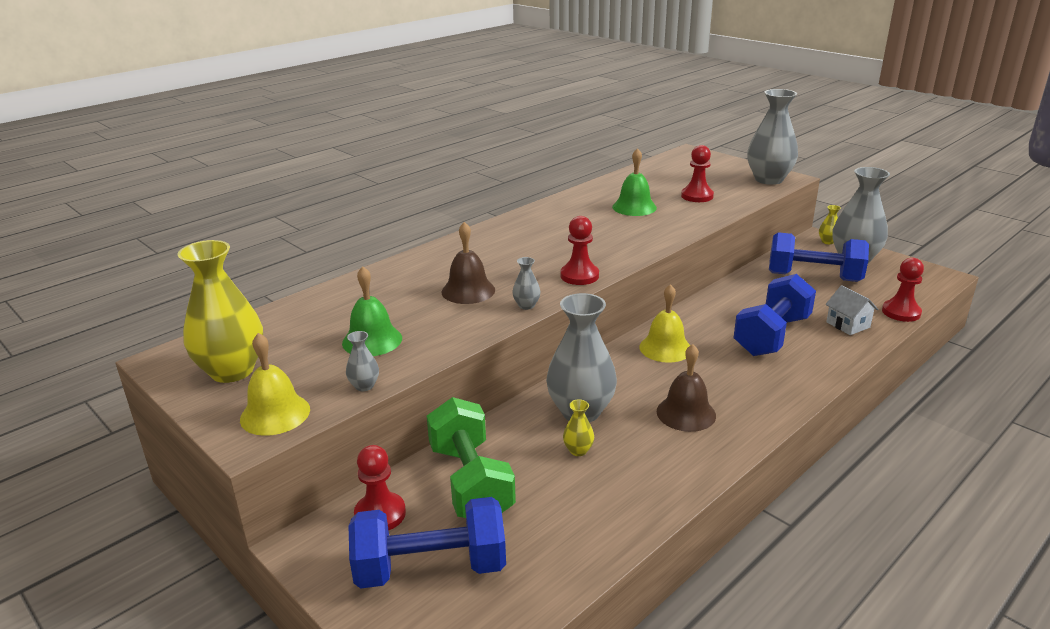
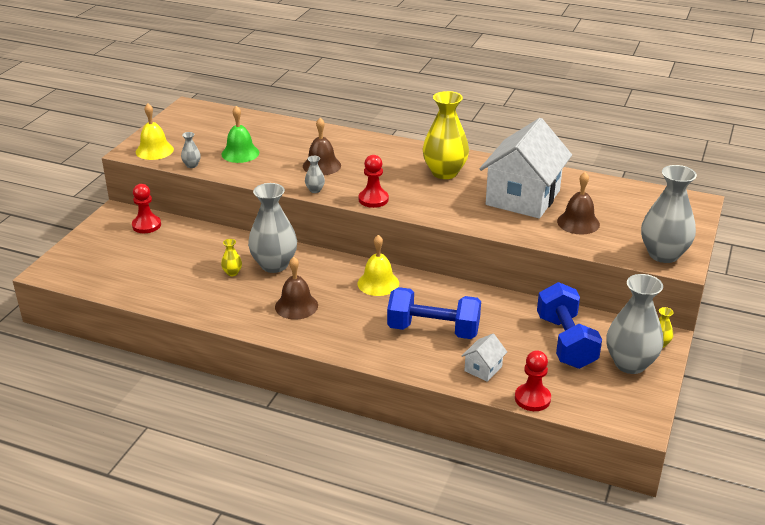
camera: 65 degrees right, 5 degrees up
(232, 371) = (187, 126): yellow vase -> yellow vase (444, 173)
(431, 568) = (113, 251): blue dumbbell -> none
(470, 482) = (184, 244): green dumbbell -> none
(634, 207) = (523, 198): green bell -> white house
(697, 196) = (578, 223): red pawn -> brown bell

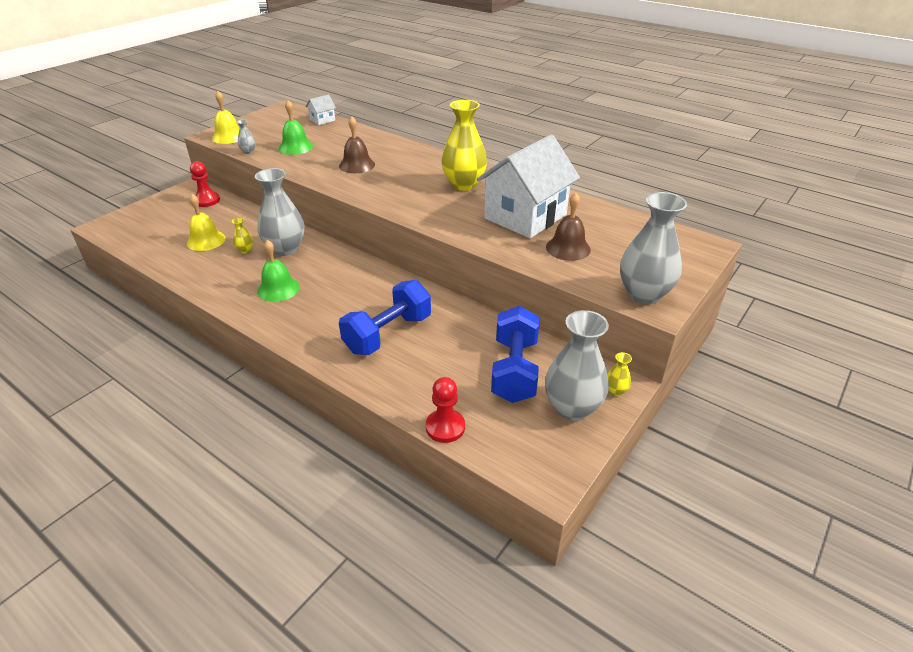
camera: 15 degrees right, 5 degrees up
(296, 306) = (278, 289): brown bell -> green bell
(315, 190) = (335, 184): grey vase -> none
(373, 199) = (381, 199): red pawn -> none
(378, 283) = (365, 280): yellow bell -> yellow bell (206, 240)
(433, 330) = (388, 334): blue dumbbell -> blue dumbbell turned 75 degrees counterclockwise
(483, 369) = (413, 383): white house -> white house (322, 120)

